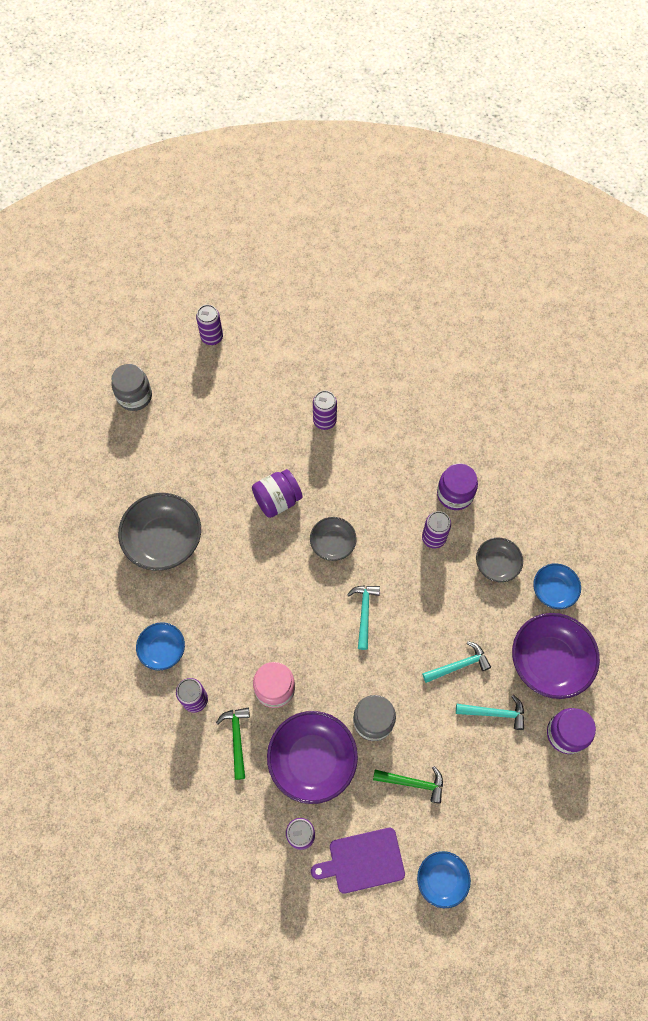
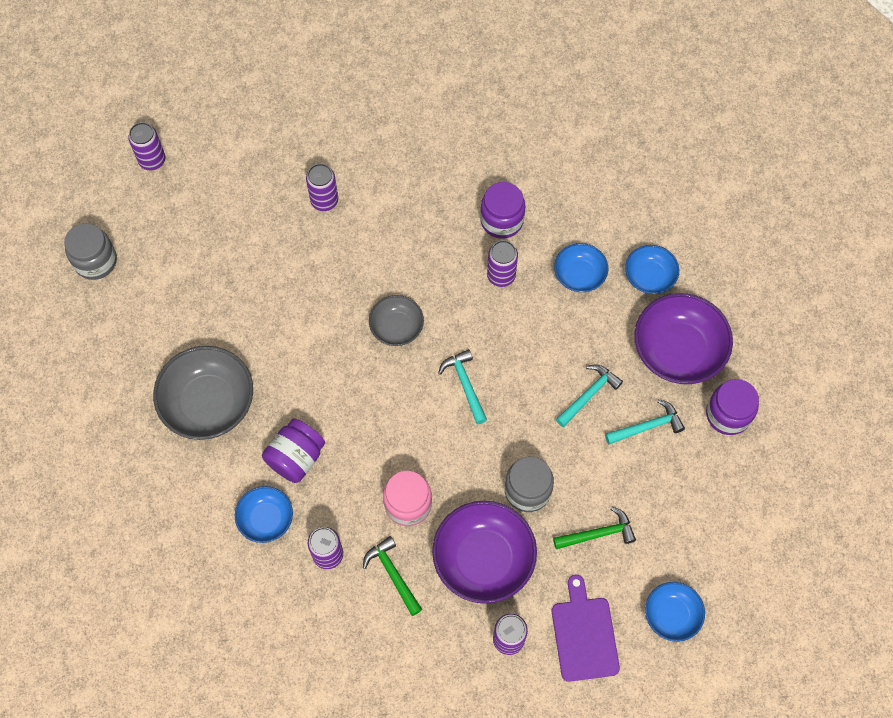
camera: 25 degrees left, 0 degrees up
(277, 500) = (314, 307): purple jar -> purple jar (296, 458)
(363, 861) = (584, 635): purple cutting board -> purple cutting board turned 120 degrees clockwise
(497, 564) = (579, 275): grey bowl -> blue bowl

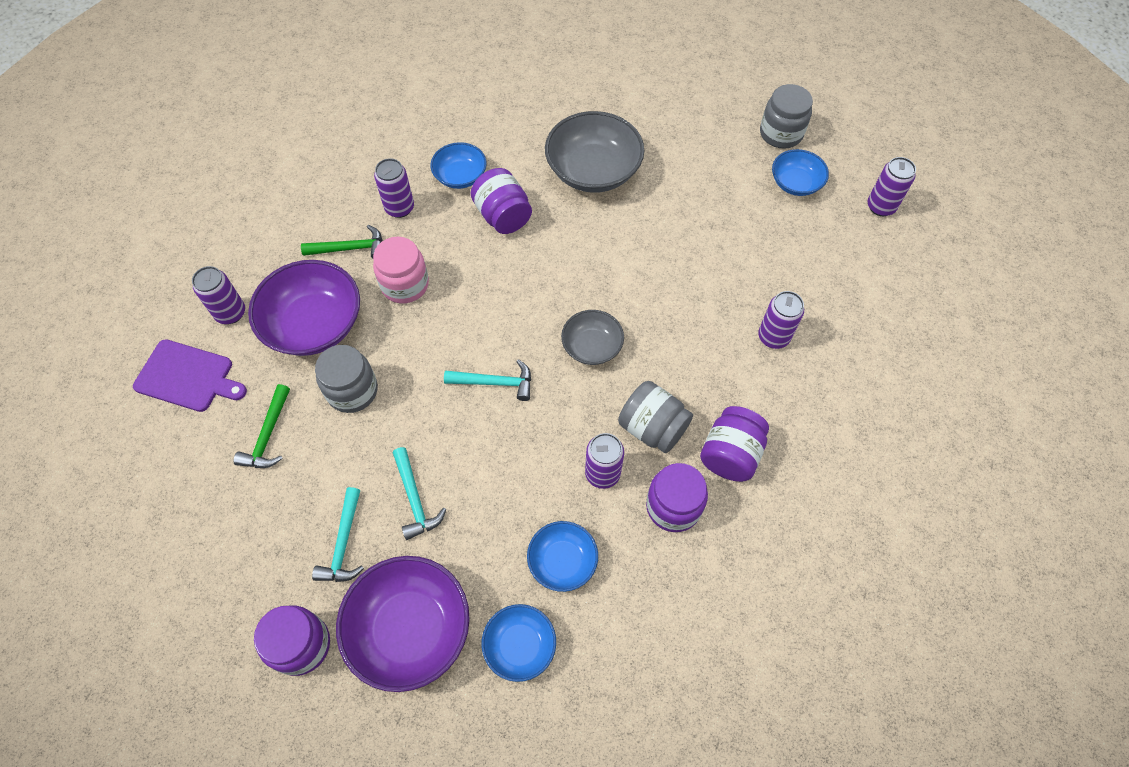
camera: 115 degrees right, 5 degrees down
(442, 198) = (730, 454): none -> purple jar
(446, 256) = (652, 428): none -> grey jar
(672, 615) = (146, 465): blue bowl -> blue bowl (795, 183)

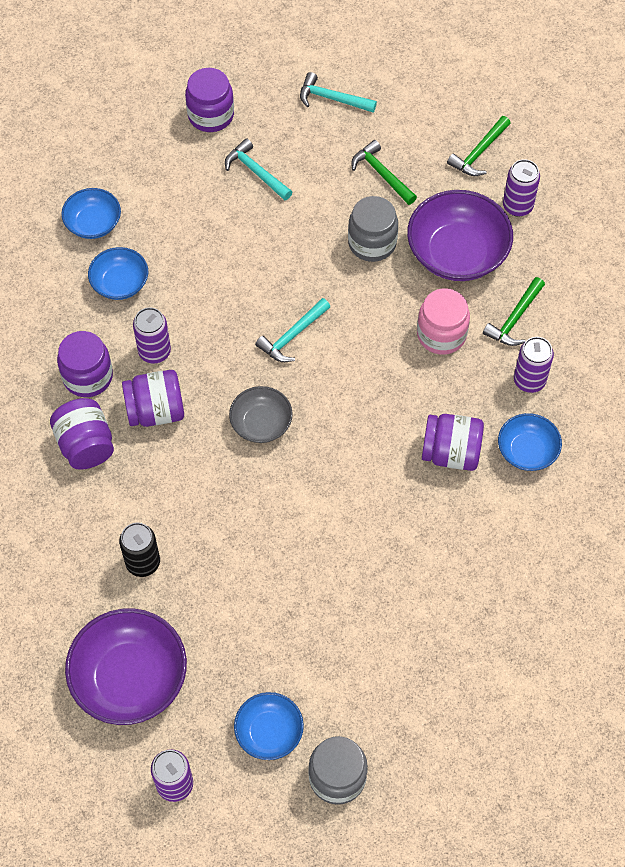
camera: 130 degrees right, 0 degrees up
(188, 377) = (479, 153): purple cutting board -> green hammer
(410, 629) = (163, 174): purple bowl -> purple bowl (130, 678)
(415, 499) = (248, 229): turquoise hammer -> turquoise hammer (332, 98)
(593, 170) = (439, 564): grey bowl -> none
(652, 428) = (156, 411): grey jar -> purple jar
(773, 337) = (143, 562): purple can -> black can

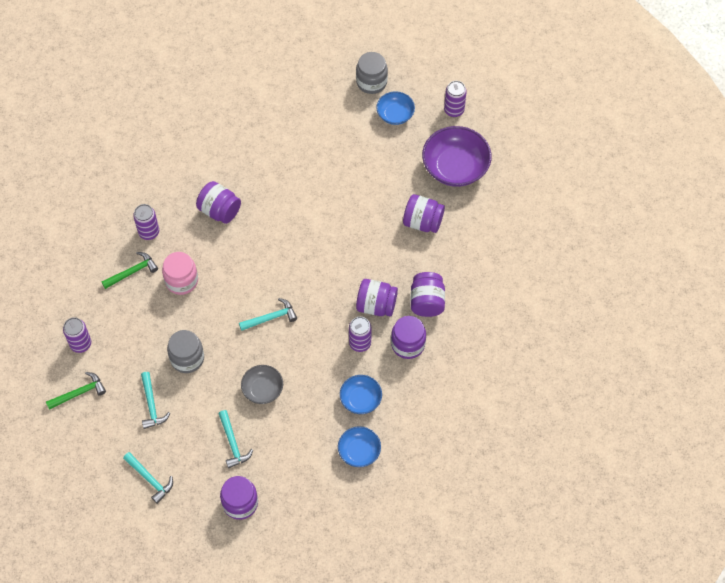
camera: 155 degrees left, 0 degrees up
(143, 562) = (422, 222): black can -> purple jar
(261, 423) = (318, 272): grey bowl -> grey bowl (262, 389)
(382, 174) = (151, 405): green hammer -> turquoise hammer
(457, 252) = (139, 329): purple bowl -> none
(527, 451) = (177, 194): blue bowl -> none

